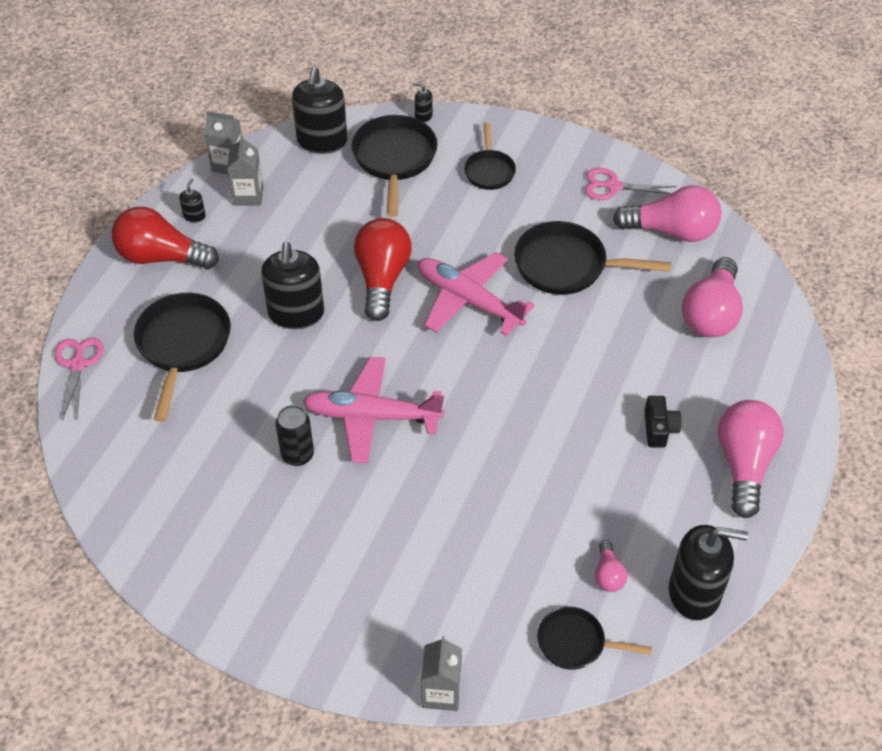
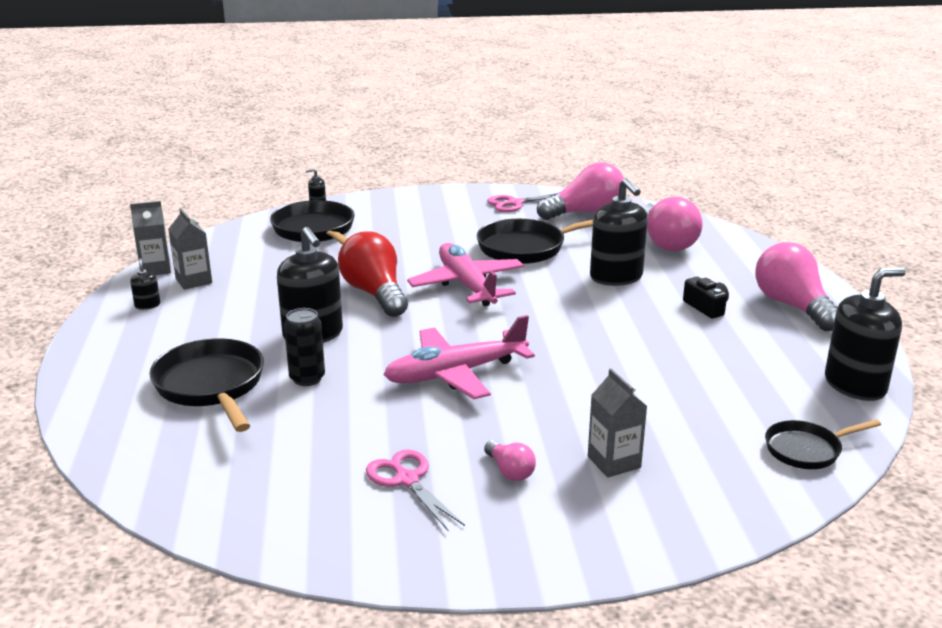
camera: 30 degrees left, 25 degrees down
(78, 364) = (97, 434): pink scissors -> pink scissors (407, 480)
(161, 257) = (134, 338): red light bulb -> none
(297, 455) = (409, 420): black can -> black can (307, 378)
(322, 141) = (237, 237): black soap dispenser -> black soap dispenser (616, 277)
(441, 692) = (736, 531): grey carton -> grey carton (614, 462)
(468, 301) = (467, 285): pink plane -> pink plane turned 60 degrees clockwise
(489, 171) = (406, 218): black pan -> none
(608, 574) = (776, 399): pink light bulb -> pink light bulb (510, 471)

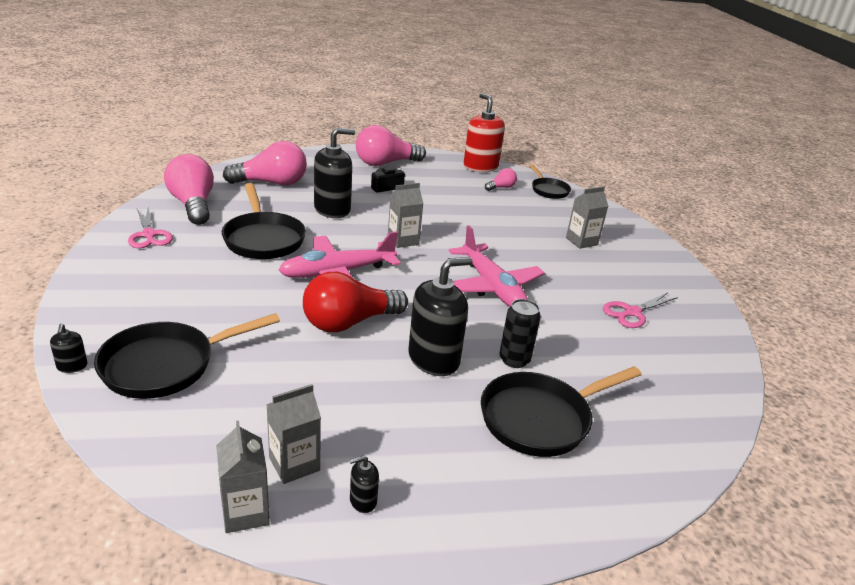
camera: 95 degrees left, 5 degrees up
(510, 471) = (605, 275): pink light bulb -> pink light bulb (501, 187)
(555, 319) = (403, 240): none -> grey carton
(855, 385) = (480, 167): black soap dispenser -> red soap dispenser

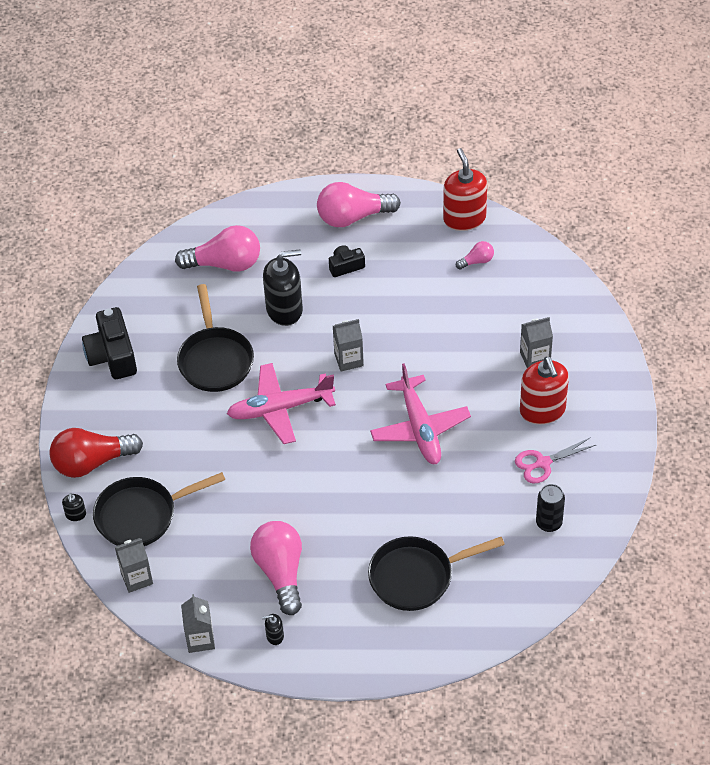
camera: 15 degrees right, 20 degrees up
(149, 235) = (112, 355): pink scissors -> black camera
(193, 205) = (148, 306): pink light bulb -> pink light bulb (281, 572)
(294, 464) = (232, 606): grey carton -> grey carton (137, 578)
(349, 322) = (283, 472): red light bulb -> red light bulb (92, 462)
(434, 359) = (347, 515): black soap dispenser -> none
(514, 360) = (414, 517): black can -> black can (549, 523)
(548, 190) = (532, 264): black pan -> none
(608, 275) = (542, 410): none -> red soap dispenser

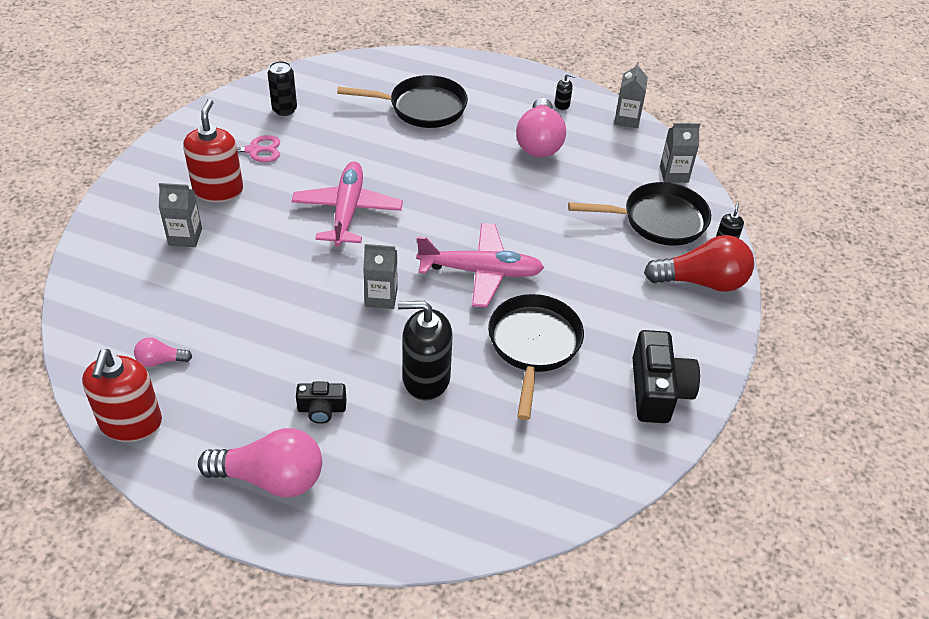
camera: 165 degrees left, 5 degrees down
(225, 264) = (476, 468): pink light bulb -> none

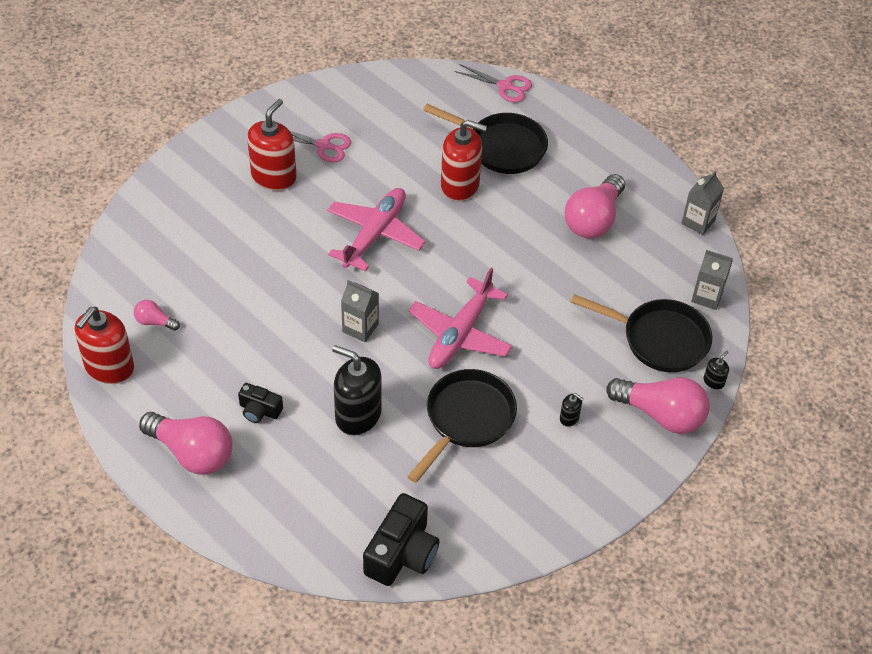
camera: 25 degrees right, 5 degrees up
(185, 237) = (225, 214): grey carton -> none
(284, 110) = (372, 110): black can -> none
(395, 60) = (505, 86): none -> pink scissors
(403, 148) = (460, 185): none -> red soap dispenser
(480, 271) = (460, 333): pink plane -> pink plane turned 90 degrees clockwise
(562, 105) = (642, 185): black soap dispenser -> black soap dispenser (569, 418)
(658, 391) = (551, 500): black camera -> black camera (402, 553)
(702, 282) = (661, 414): red light bulb -> pink light bulb

